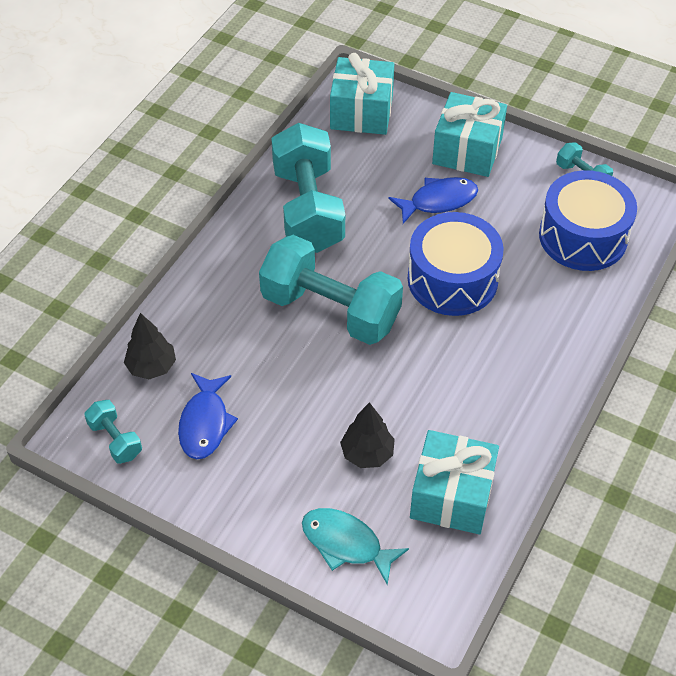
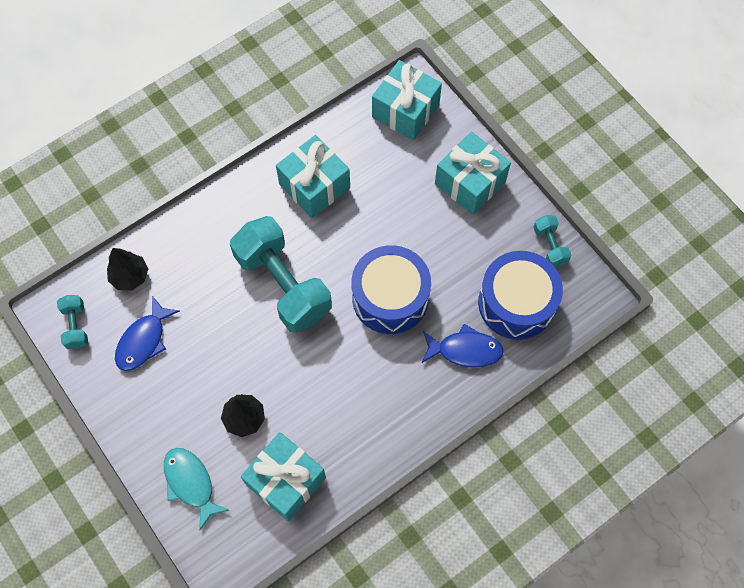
camera: 25 degrees right, 15 degrees up
(308, 209) = (314, 186): turquoise dumbbell -> turquoise gift
(438, 201) = (420, 221): blue fish -> blue fish (465, 350)

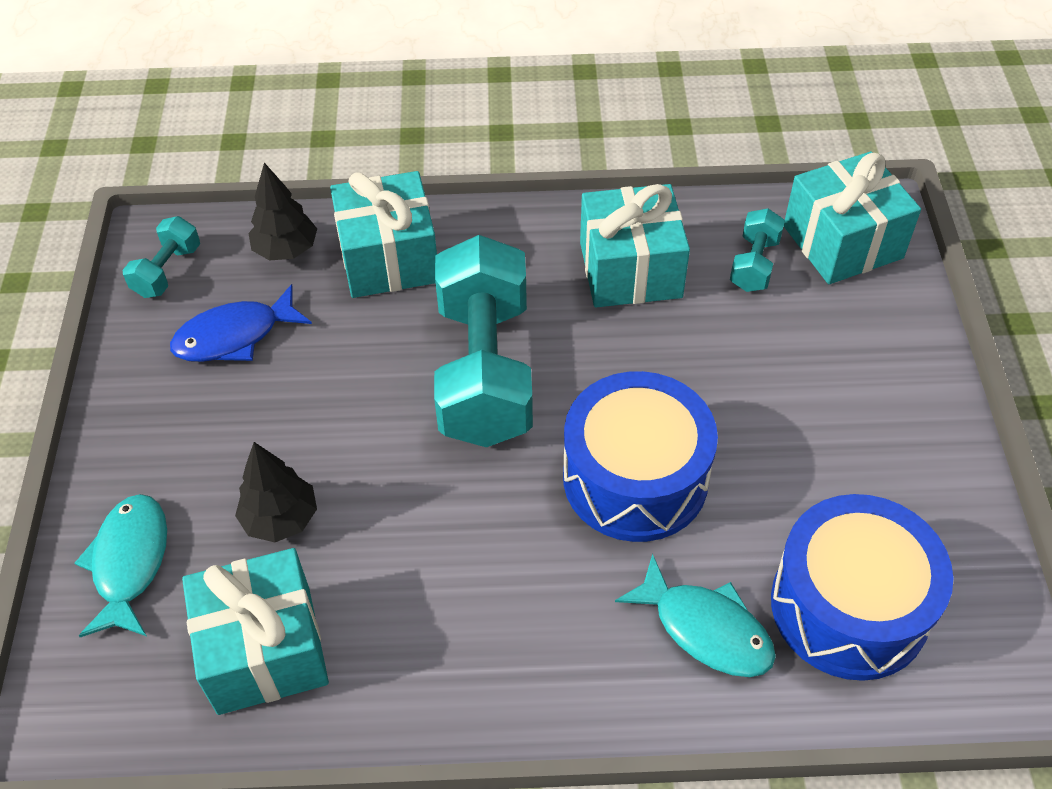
camera: 35 degrees right, 15 degrees down
(465, 350) = (705, 628): blue fish -> turquoise fish
(470, 183) = (884, 386): turquoise gift -> turquoise gift (389, 258)
(550, 246) = (970, 551): turquoise dumbbell -> turquoise dumbbell (754, 264)

